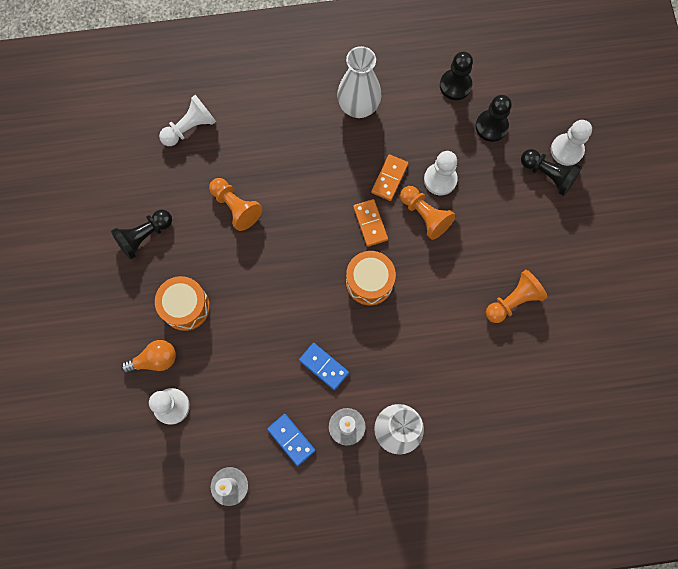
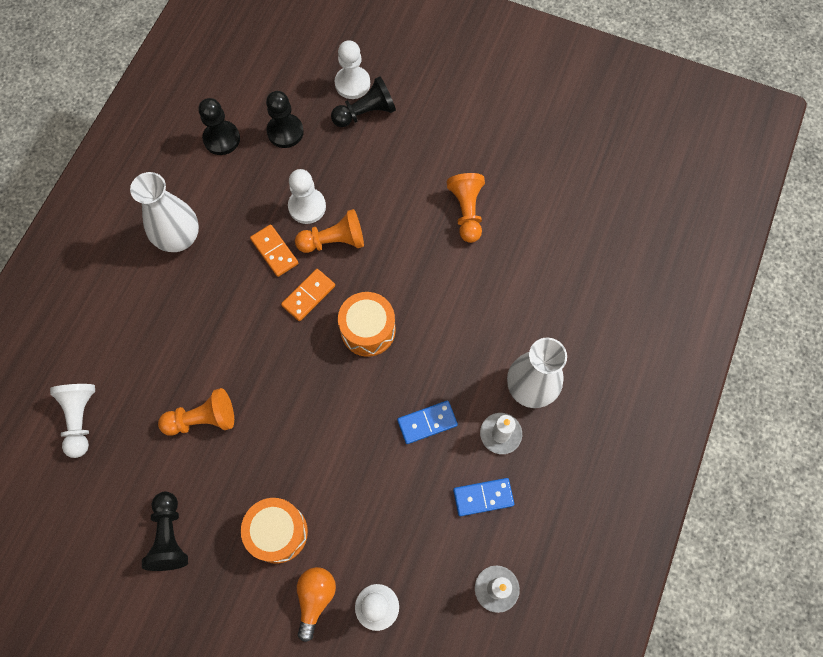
camera: 60 degrees left, 5 degrees down
(370, 223) = (308, 296): orange domino -> orange domino turned 60 degrees counterclockwise

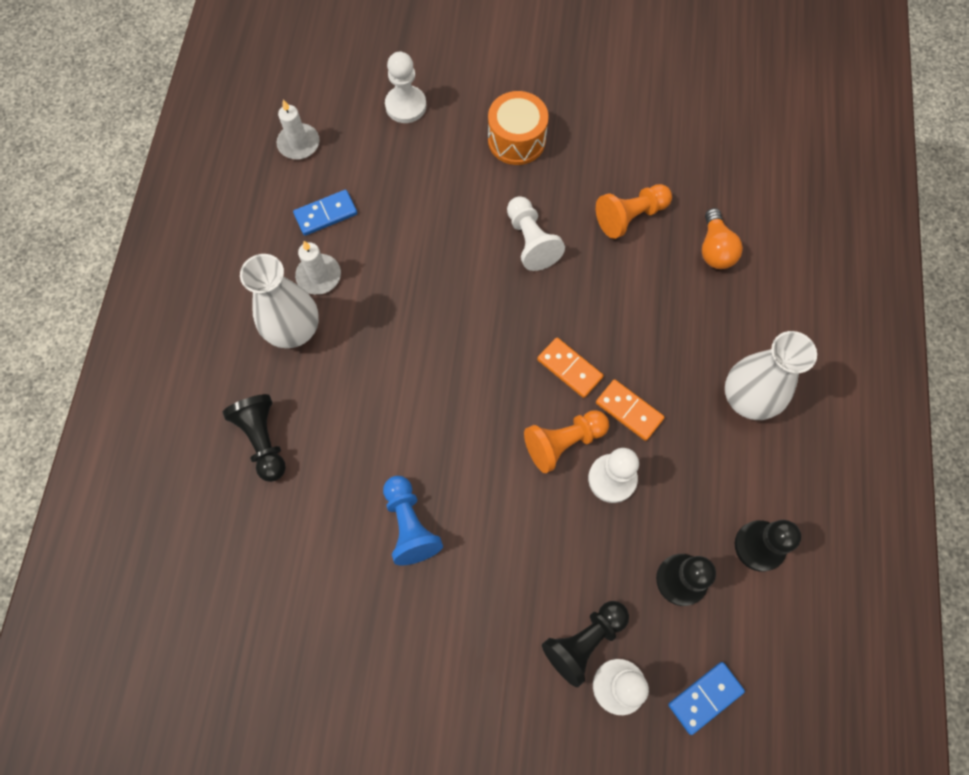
camera: 165 degrees right, 0 degrees up
(80, 419) = (751, 188): white pawn -> white pawn (531, 241)
(169, 536) = (615, 114): black pawn -> black pawn (263, 440)
(308, 296) = (569, 368): orange domino -> orange domino turned 75 degrees counterclockwise
(315, 598) = (463, 99): orange light bulb -> orange light bulb (715, 249)
(368, 330) = (489, 347): orange drum -> none
(427, 422) = (399, 268): blue domino -> blue domino (705, 697)
(467, 212) = (410, 525): orange pawn -> blue pawn

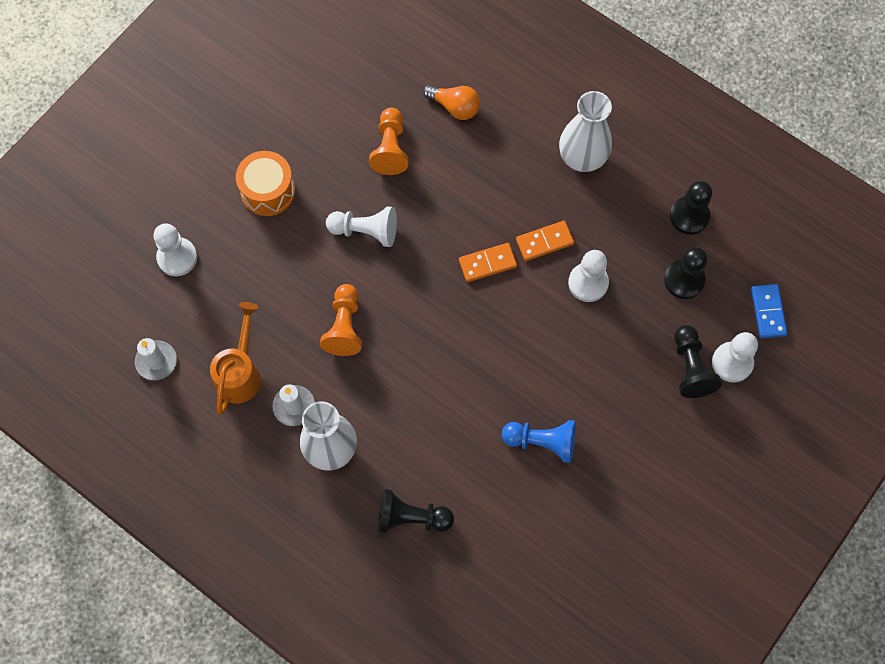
camera: 60 degrees left, 0 degrees up
(326, 214) = (240, 373): blue domino -> orange watering can
(563, 442) = (542, 300): orange pawn -> orange pawn (344, 326)

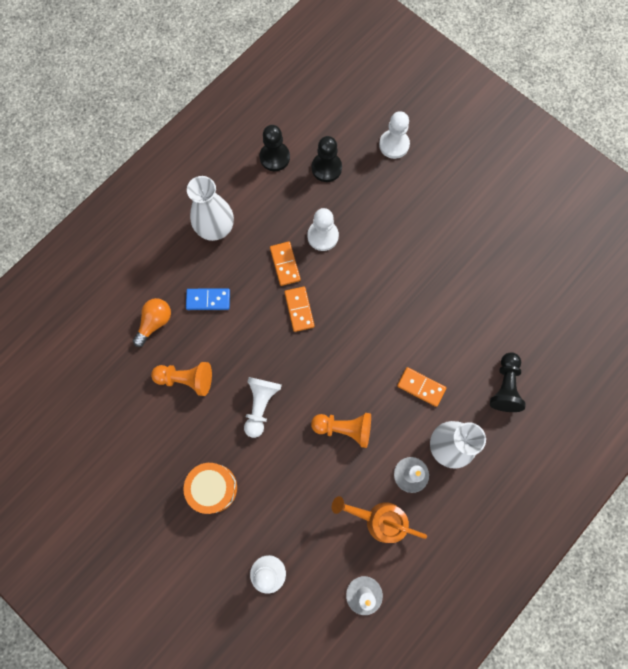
camera: 85 degrees left, 5 degrees up
(402, 413) = (421, 387): none -> orange domino
(542, 442) = (448, 283): blue pawn -> none
(690, 368) = (396, 173): black pawn -> none
(768, 312) = (356, 115): blue domino -> blue domino (208, 300)

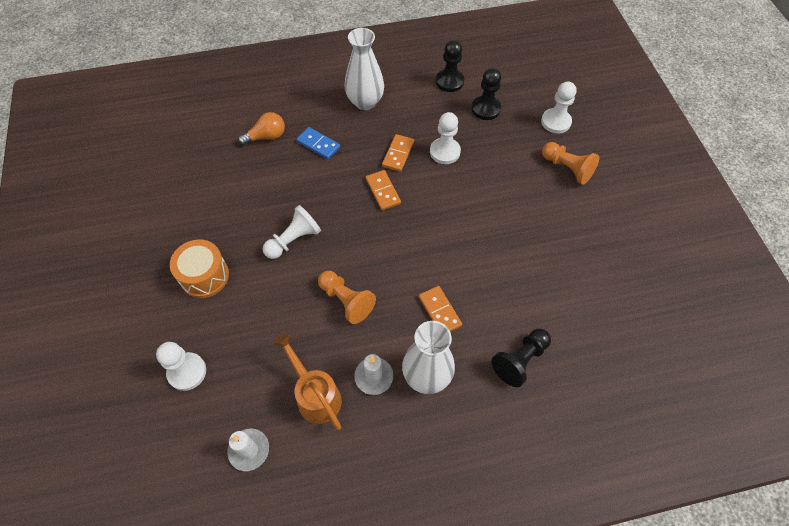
camera: 35 degrees right, 15 degrees down
(186, 379) = (254, 187): orange pawn -> orange pawn (567, 168)
(299, 309) = (383, 191): orange domino -> orange domino turned 45 degrees counterclockwise

